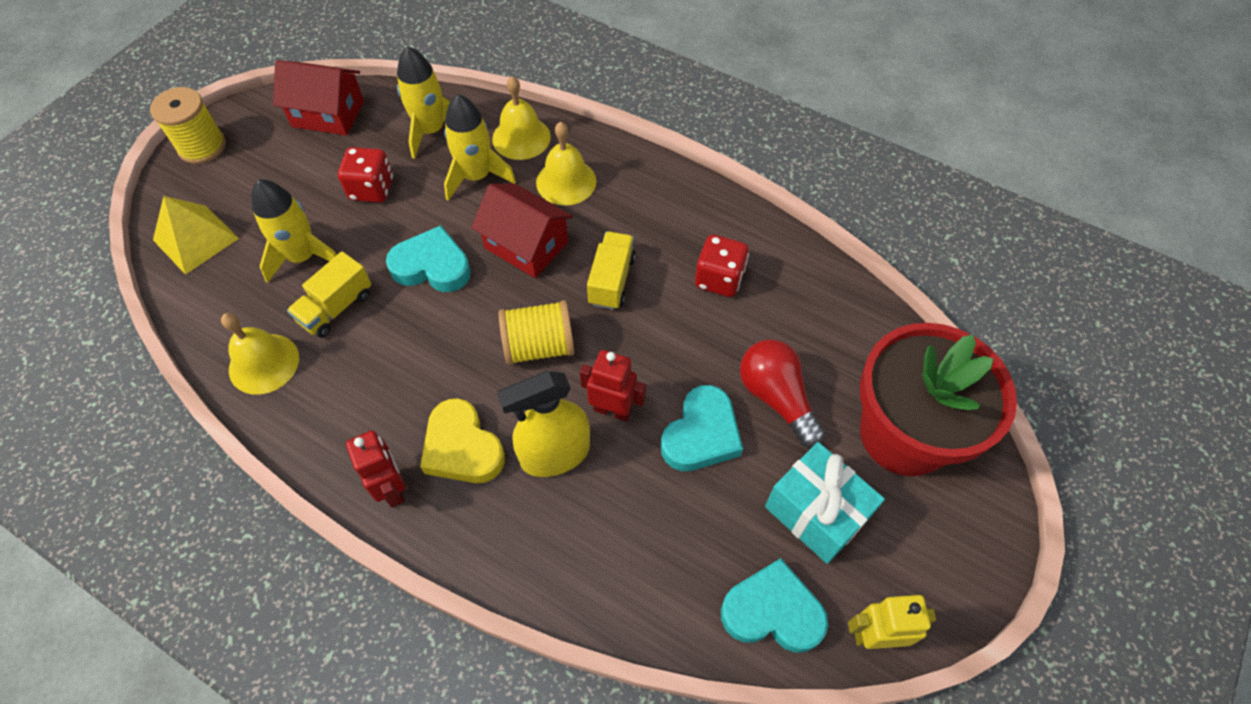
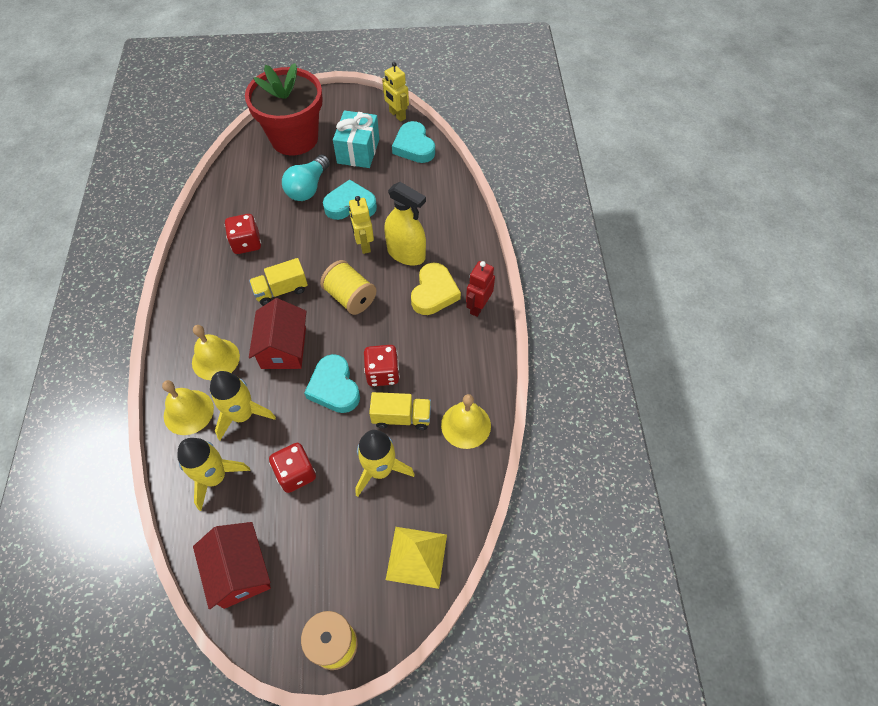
camera: 125 degrees left, 0 degrees up
(404, 320) = (382, 373): none -> red dice
(612, 410) = (364, 245): red robot -> yellow robot
(776, 398) = (308, 188): red light bulb -> turquoise light bulb

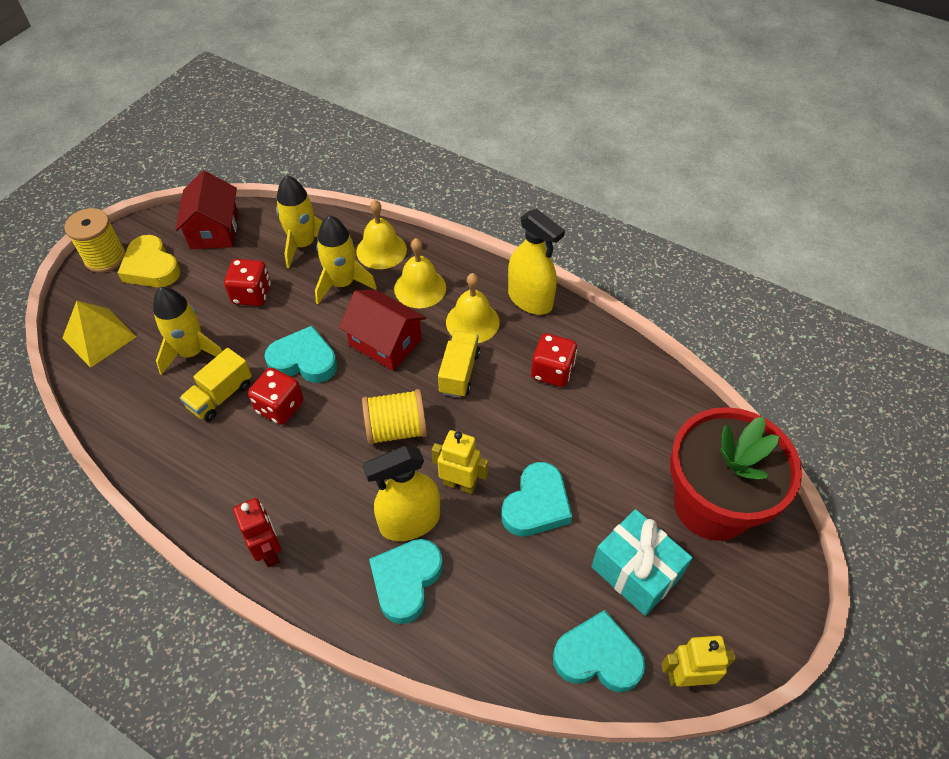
camera: 125 degrees right, 5 degrees down
(186, 286) = (530, 299): none -> yellow spray bottle
(239, 571) = (214, 230): red house -> red house turned 75 degrees clockwise
(308, 188) = (602, 473): turquoise light bulb -> none
(434, 292) = (329, 516): yellow heart -> yellow heart (151, 267)
(440, 235) = (406, 581): none -> turquoise heart
(466, 425) = (158, 444): yellow bell -> yellow bell (472, 322)

